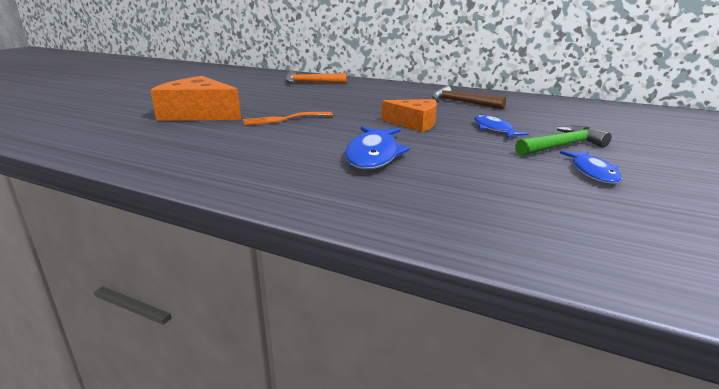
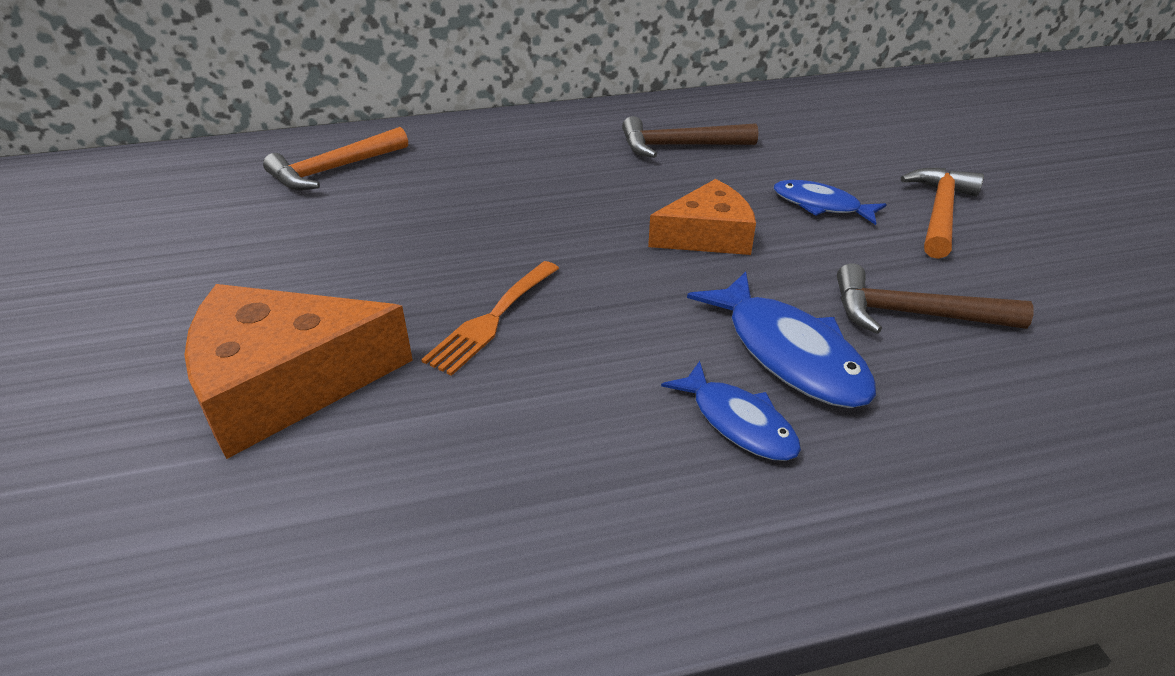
camera: 40 degrees left, 15 degrees up
(462, 164) = (912, 314): none -> brown hammer
(562, 146) = (939, 212): green hammer -> orange hammer
(592, 172) = (1040, 258): blue fish -> blue fish (738, 422)

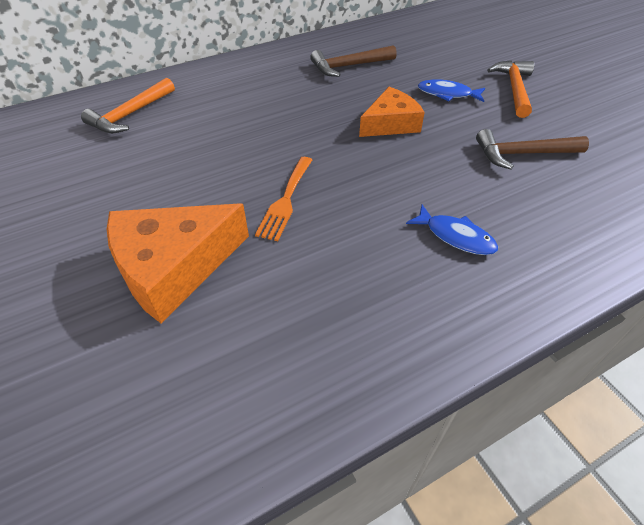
camera: 15 degrees left, 10 degrees up
(789, 353) = (466, 190): blue fish -> none

